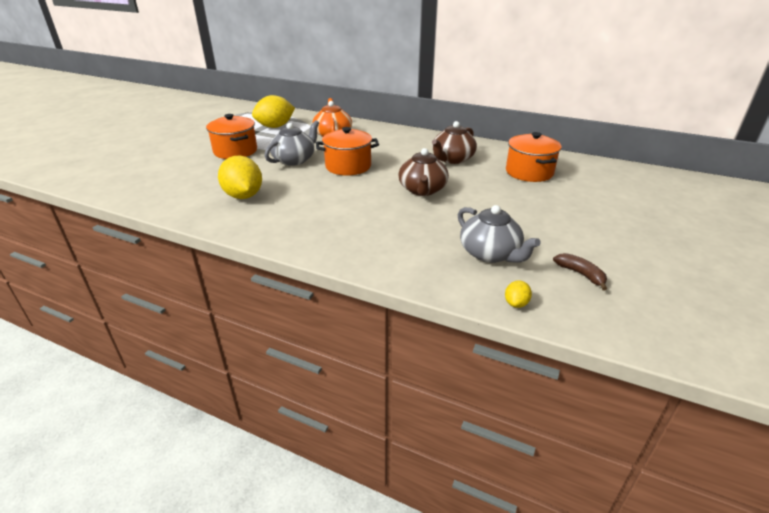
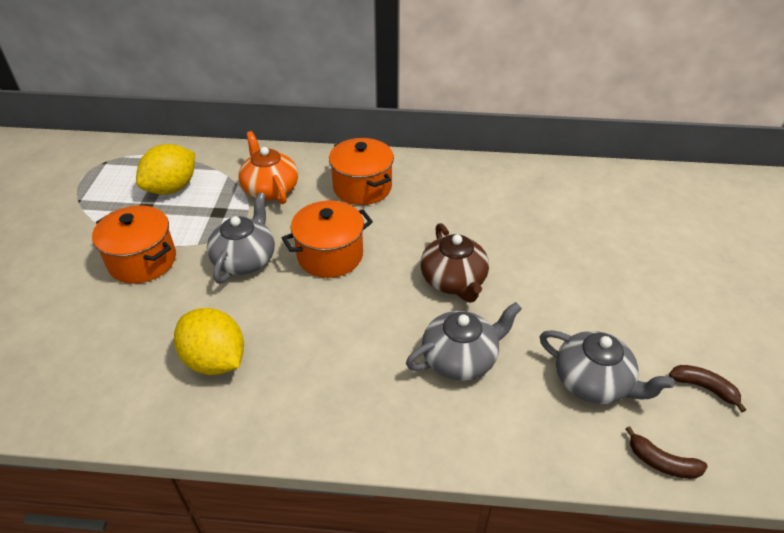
camera: 20 degrees left, 10 degrees up
(400, 224) = (460, 358): none -> grey teapot
(452, 159) = (459, 206): brown teapot -> none
(516, 303) = (662, 462): yellow lemon -> brown banana
(529, 172) = (564, 211): orange pot -> orange pot (362, 187)

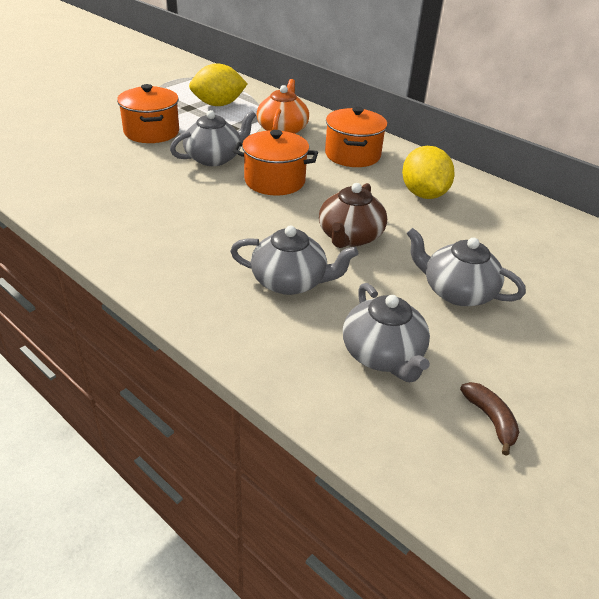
camera: 35 degrees right, 5 degrees down
(215, 360) = (125, 198): yellow lemon -> yellow lemon (423, 194)
(577, 287) = (456, 292): none -> grey teapot
(662, 462) = (372, 439): brown banana -> none

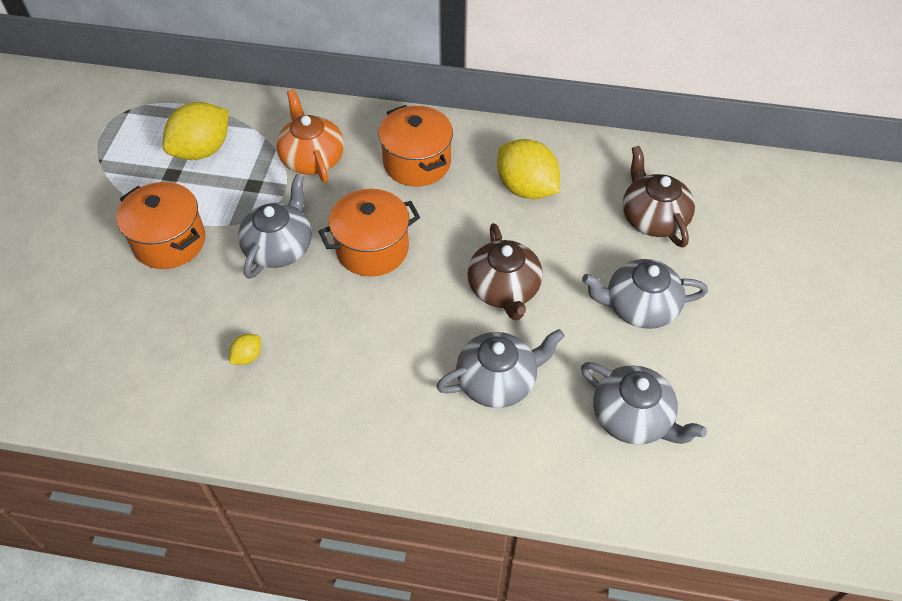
camera: 30 degrees left, 15 degrees up
(132, 196) = (247, 356): none -> yellow lemon
(490, 419) = (749, 433): brown banana -> none
(519, 247) = (653, 218): none -> brown teapot

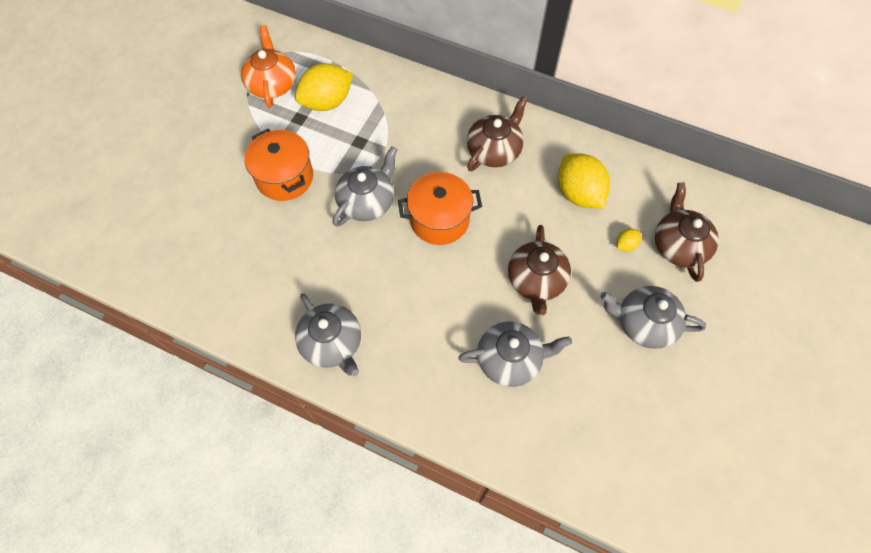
camera: 15 degrees right, 10 degrees up
(247, 356) = (321, 290): yellow lemon -> yellow lemon (625, 245)
(312, 158) = (411, 128): orange teapot -> orange teapot (272, 84)
(417, 163) = (494, 150): orange pot -> brown teapot
(633, 418) = (611, 419): grey teapot -> grey teapot (332, 343)

